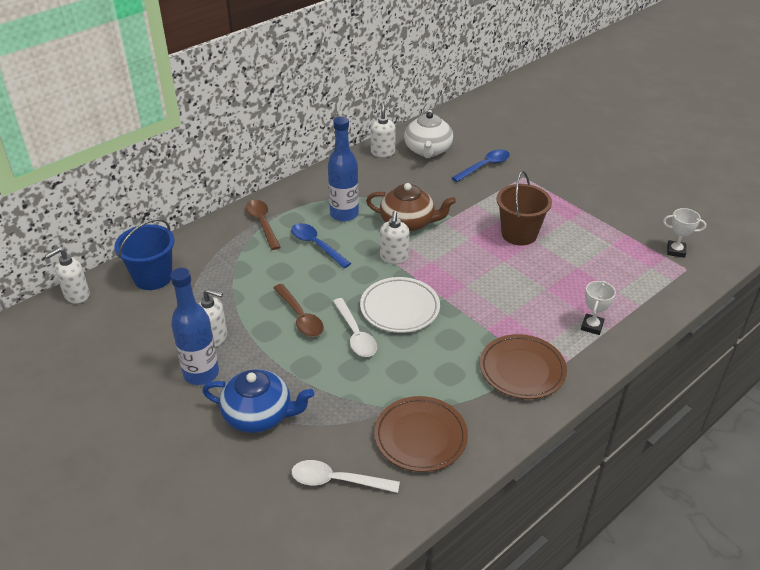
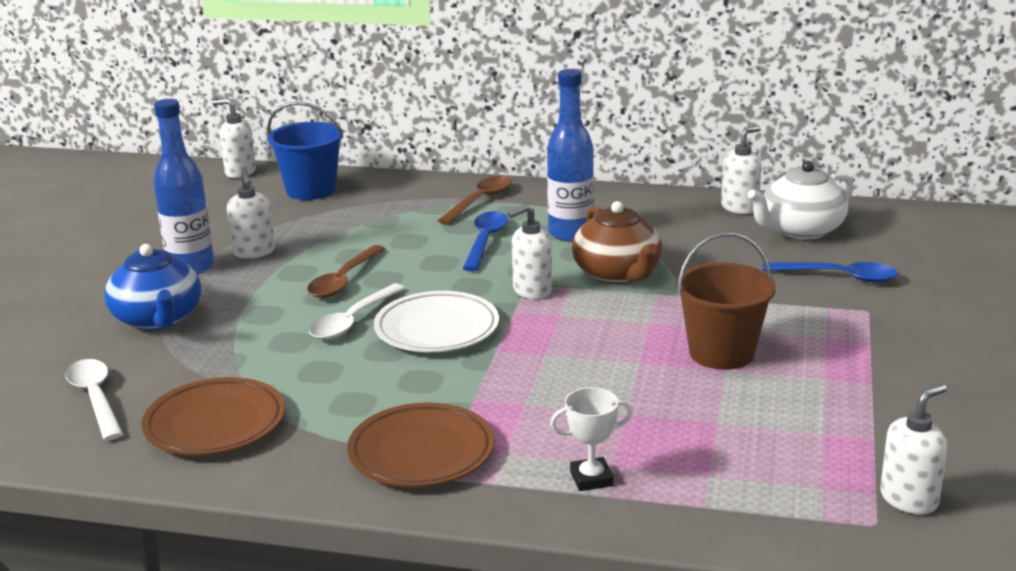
camera: 55 degrees right, 15 degrees down
(675, 251) = (909, 499): white trophy -> white soap dispenser

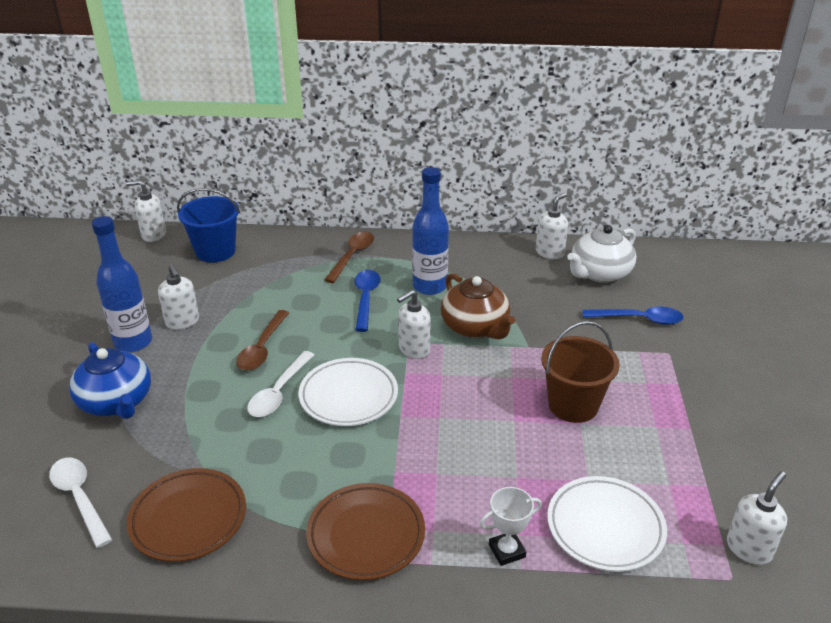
camera: 10 degrees left, 10 degrees up
(724, 466) = (605, 527): none -> white plate

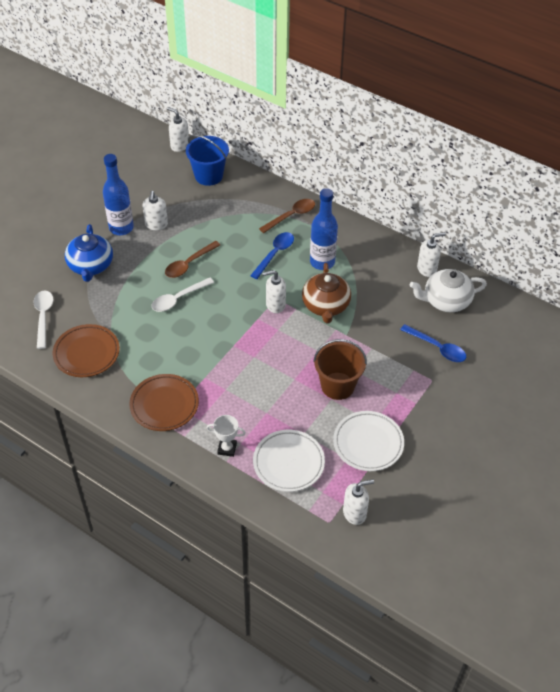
camera: 30 degrees right, 15 degrees up
(348, 396) = (214, 319): white plate -> white plate (368, 443)

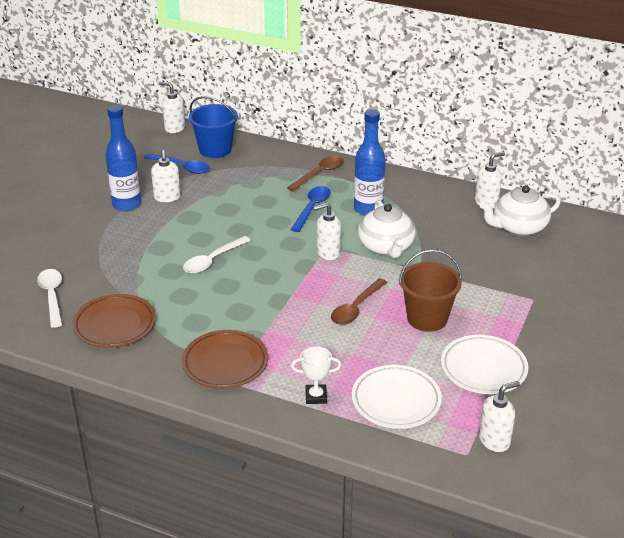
camera: 10 degrees left, 15 degrees down
(91, 266) = (99, 242): blue teapot -> none
(189, 264) = (216, 228): brown spoon -> brown spoon (356, 308)
(326, 306) = (386, 247): brown teapot -> white teapot
(437, 348) = (526, 269): blue spoon -> blue spoon (181, 167)

